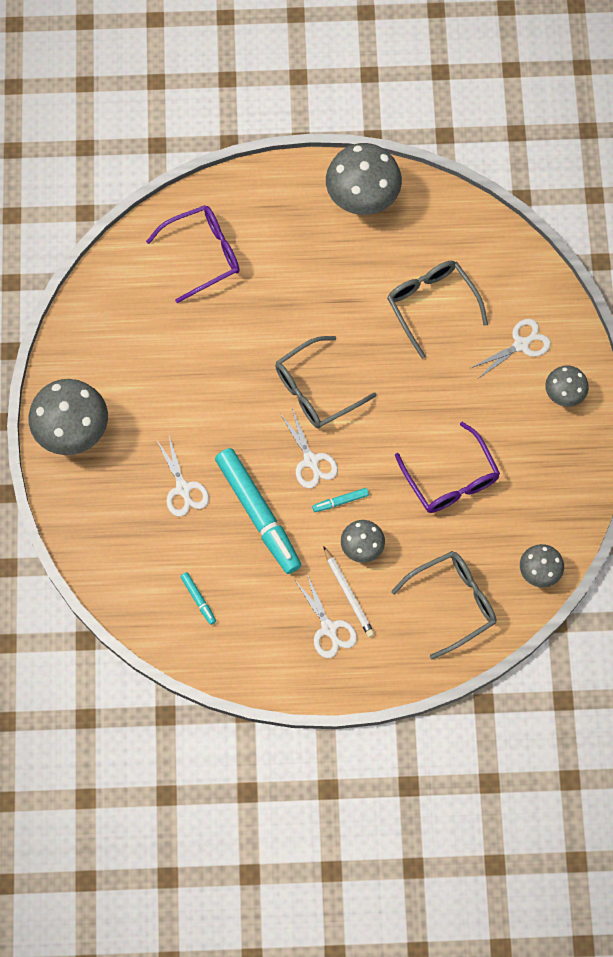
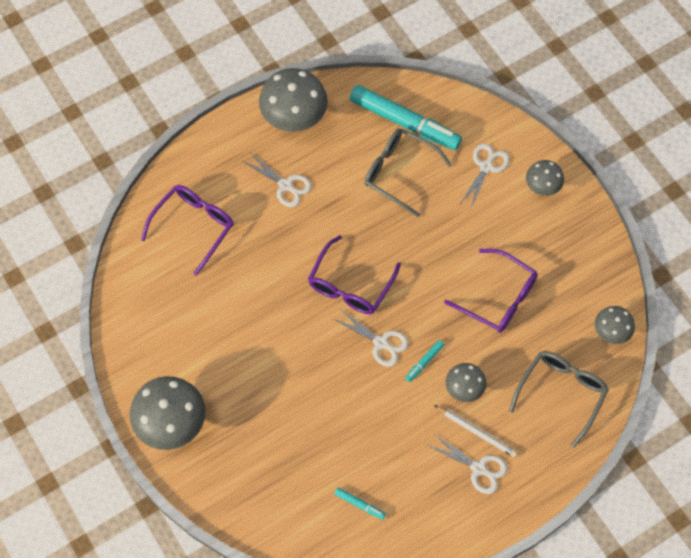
camera: 30 degrees left, 5 degrees down
(183, 488) = (292, 421): white scissors -> white scissors (285, 185)
(258, 514) = (365, 408): turquoise marker -> turquoise marker (404, 123)
(316, 390) = (350, 285): grey glasses -> purple glasses

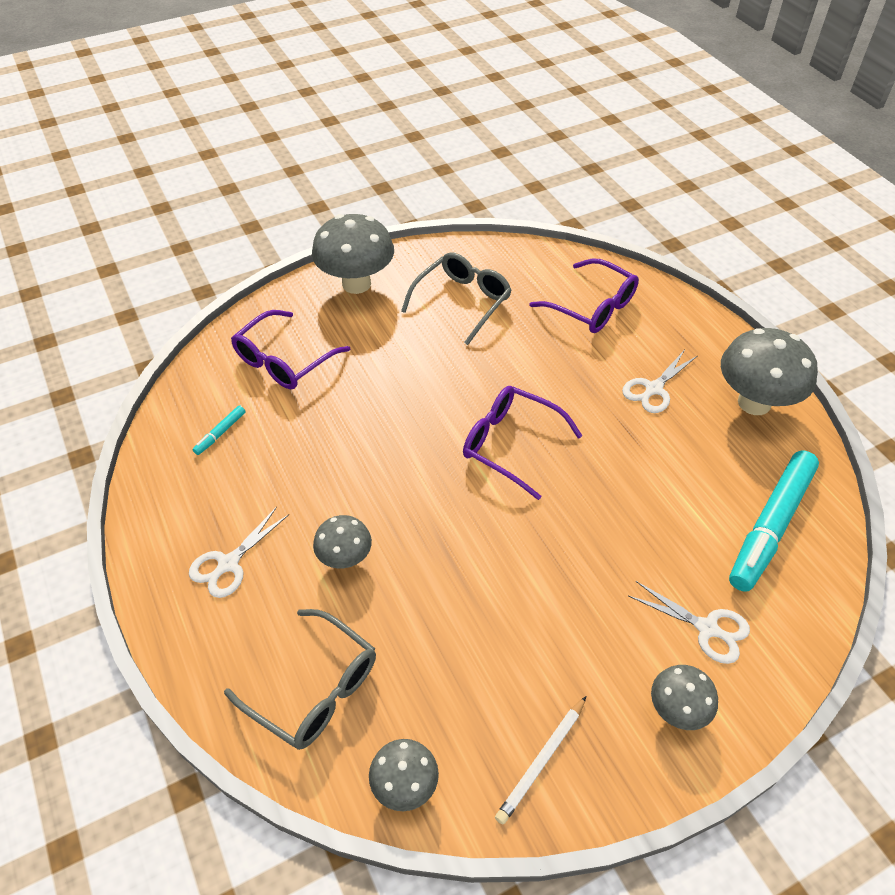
camera: 95 degrees right, 15 degrees down
(381, 343) = (426, 470): white scissors -> none
(399, 172) = (685, 512): grey glasses -> grey glasses (462, 302)
(424, 362) = (392, 515): turquoise marker -> none
(476, 432) = (280, 567): white pencil -> white pencil (541, 761)
(498, 298) = (480, 619): purple glasses -> purple glasses (284, 361)

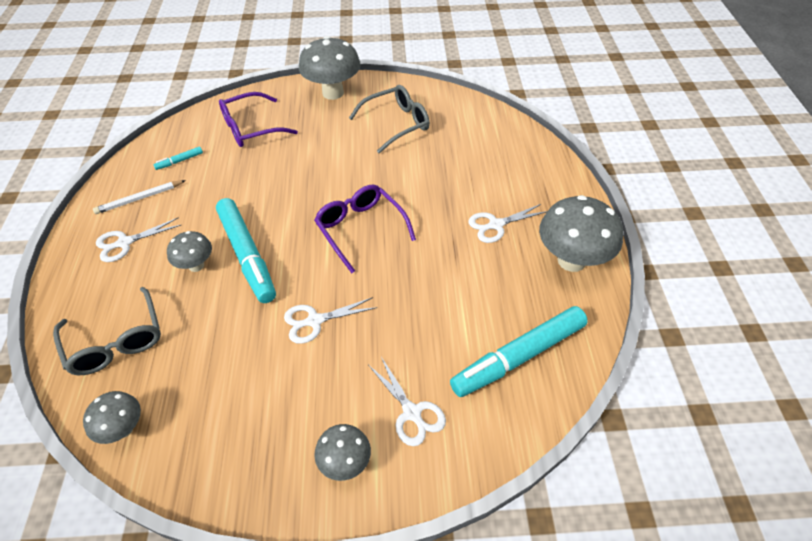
camera: 25 degrees right, 0 degrees up
(399, 523) = (247, 255): none -> turquoise marker
(535, 570) = (315, 321): none -> white scissors
(541, 761) = (222, 454): white pencil -> white pencil (139, 198)
(592, 307) = (490, 153): purple glasses -> none

